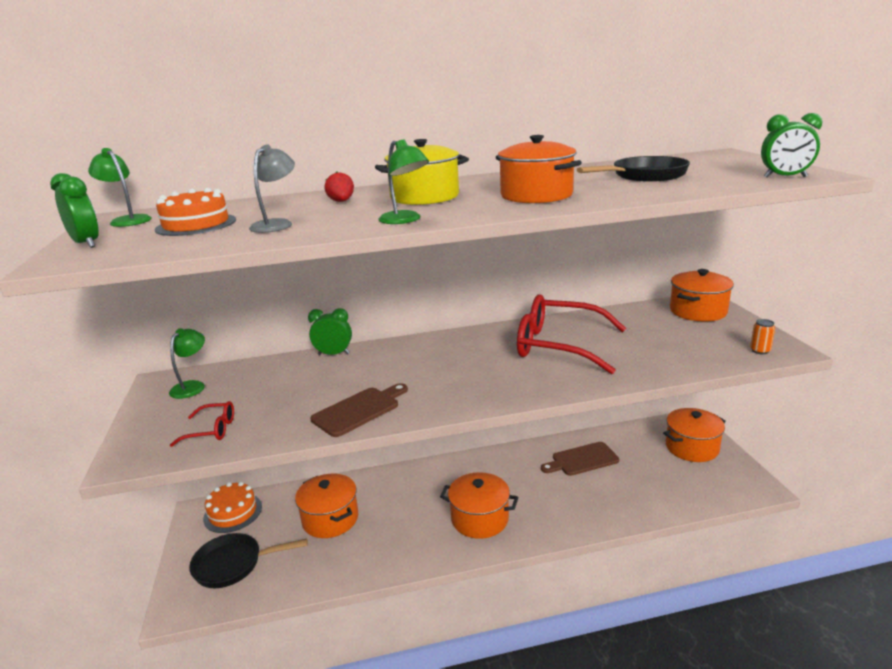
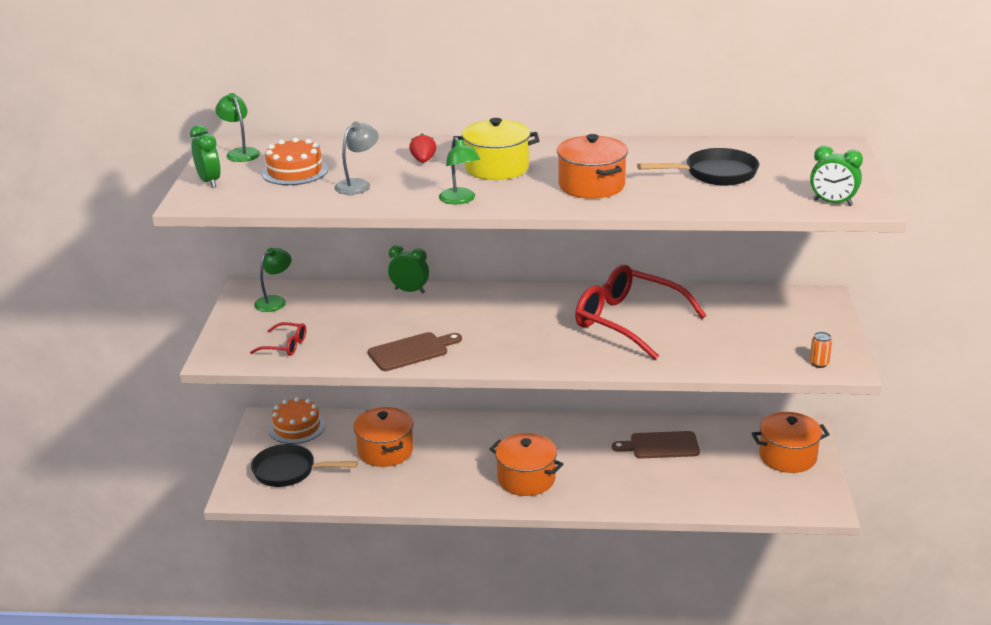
camera: 15 degrees right, 5 degrees up
(698, 311) = (802, 309): orange pot -> none

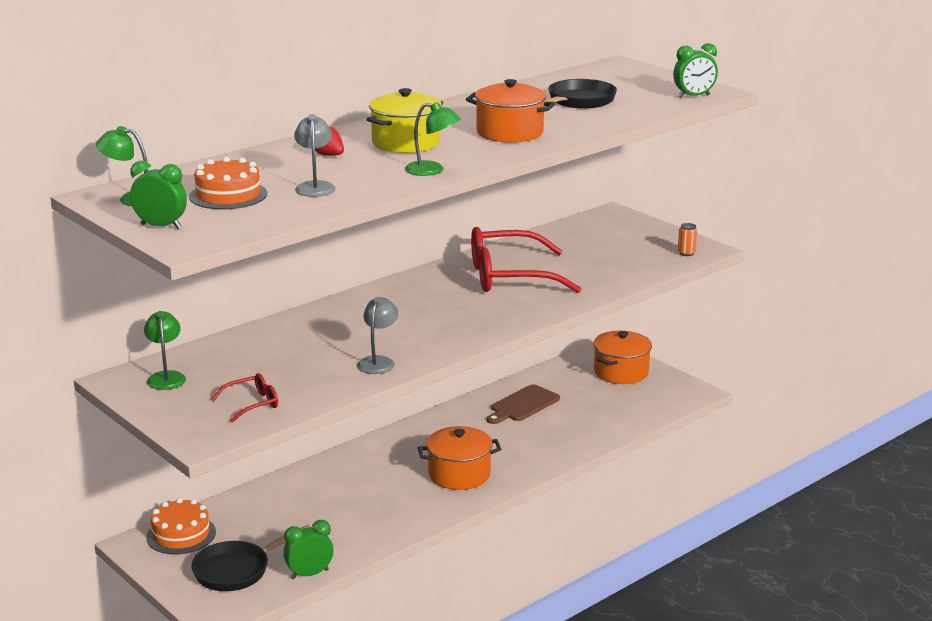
camera: 45 degrees left, 5 degrees down
(385, 451) = (302, 512): orange pot -> none
(410, 291) = (285, 322): green clock -> green clock (309, 574)
(411, 351) = (378, 361): brown cutting board -> grey lamp

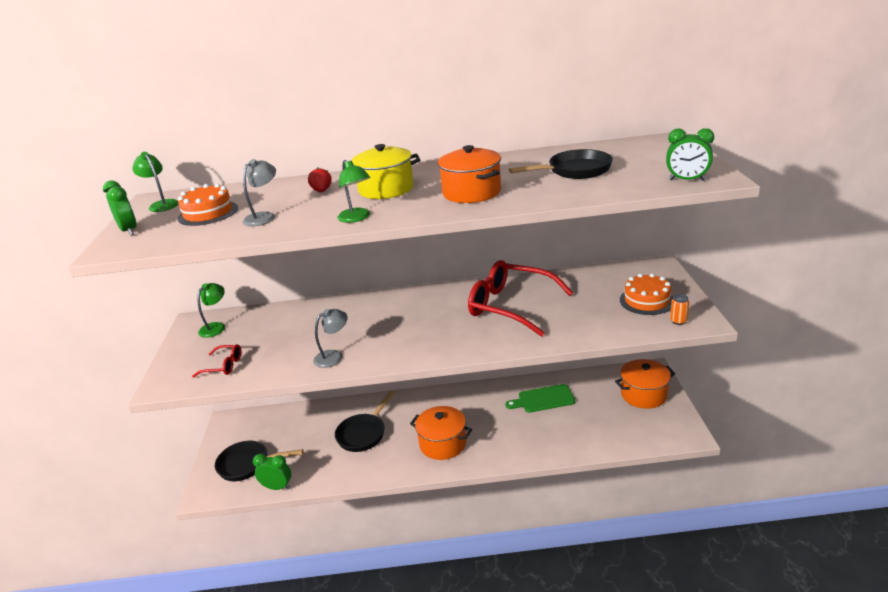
camera: 40 degrees right, 5 degrees up
(181, 534) = (253, 423): orange cake -> orange cake (646, 301)
(351, 496) = (363, 433): none -> black pan
(523, 405) = (543, 399): brown cutting board -> green cutting board

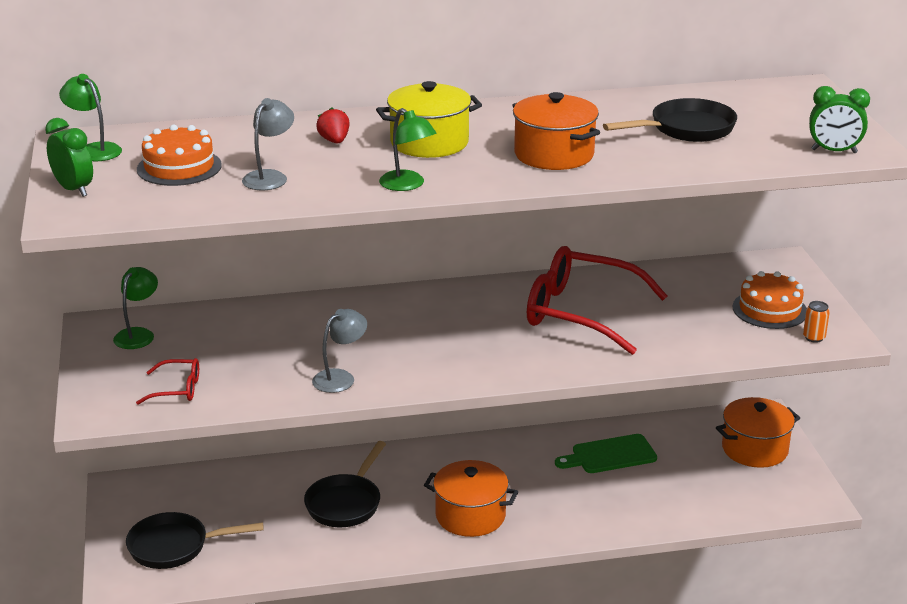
camera: 10 degrees left, 0 degrees up
(277, 487) = (232, 576): green clock -> none

